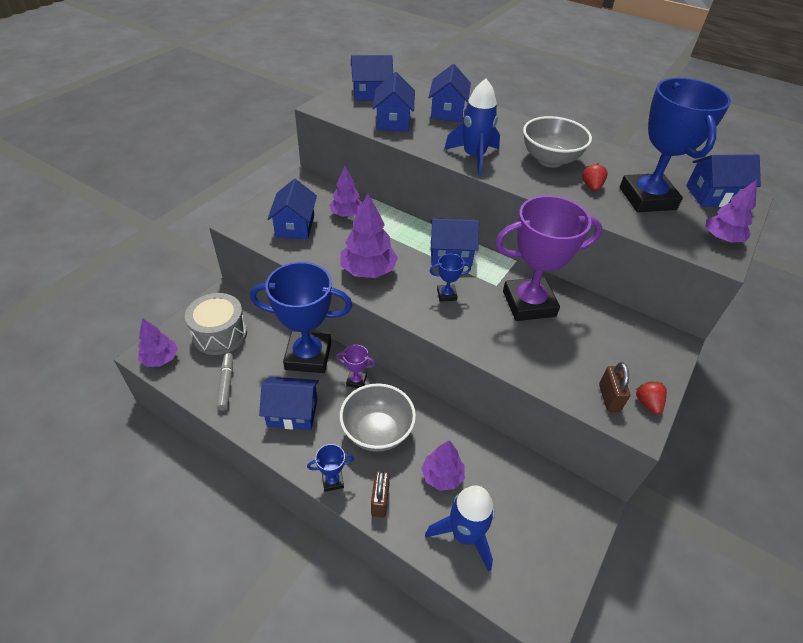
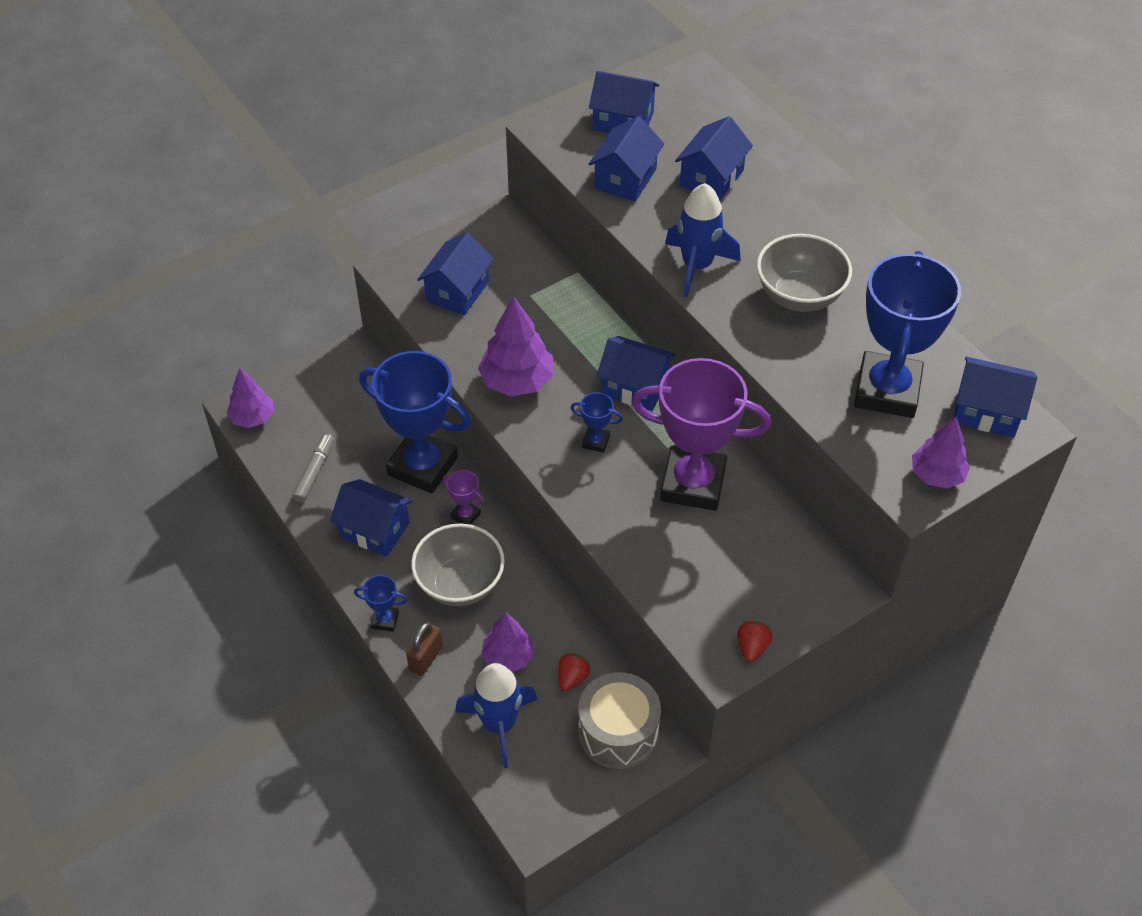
camera: 25 degrees right, 5 degrees up
(220, 334) = (330, 406): grey drum -> grey drum (618, 732)
(346, 214) = (531, 290): purple tree -> none
(591, 187) = (824, 353): red strawberry -> red strawberry (572, 678)
(609, 398) = (710, 626): brown padlock -> none

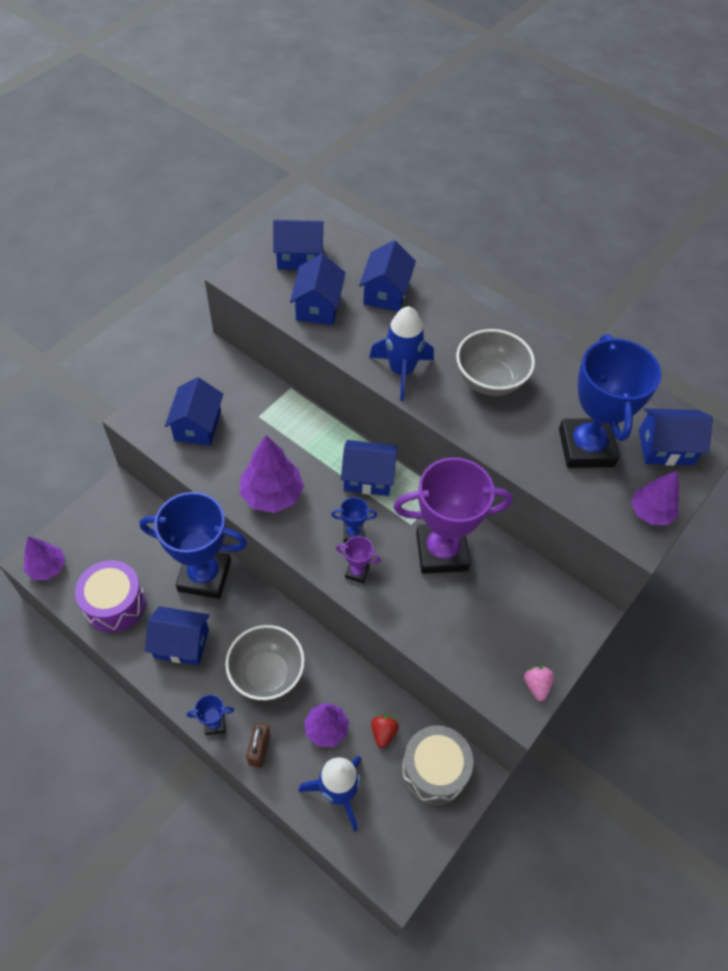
camera: 20 degrees left, 5 degrees up
(314, 472) = (115, 604): grey marker -> purple drum
(465, 515) = (253, 611): purple trophy -> purple trophy (357, 572)
(752, 647) = (536, 685): red strawberry -> pink strawberry

